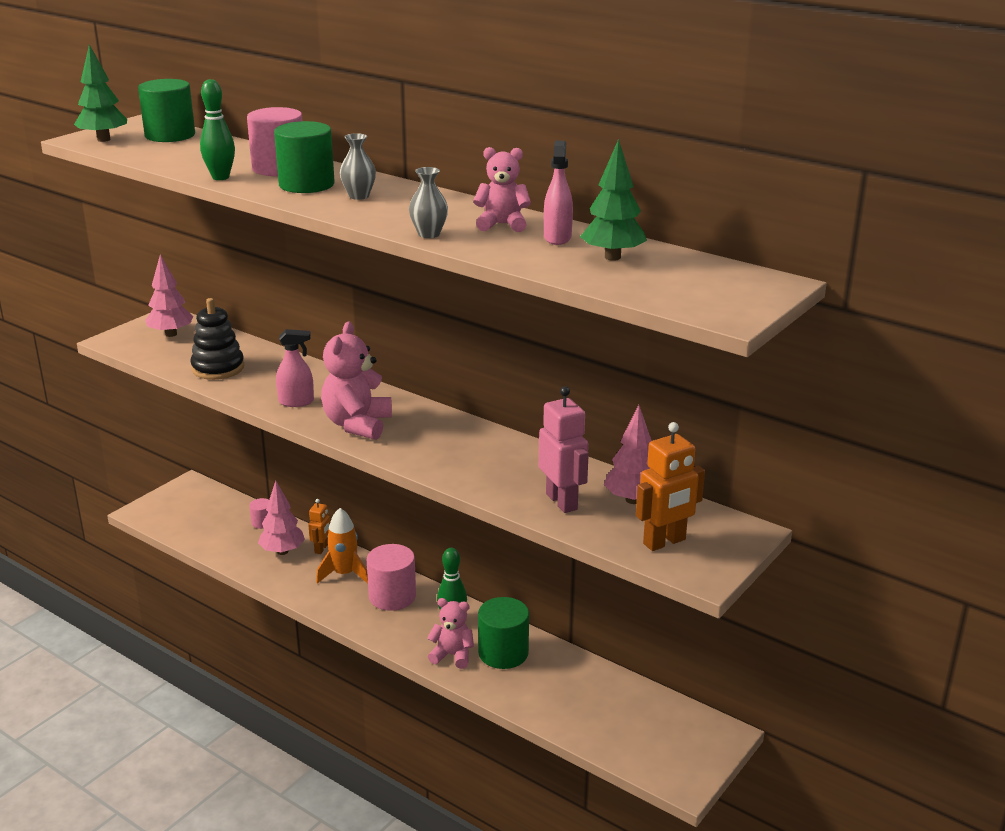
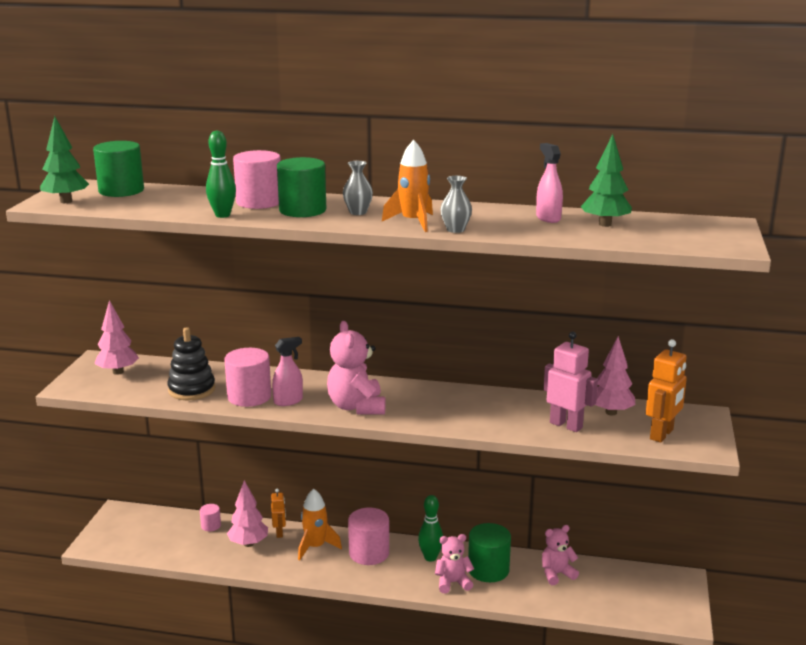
camera: 25 degrees left, 5 degrees down
(264, 388) = (249, 396): none -> pink cylinder
(397, 217) = (413, 222): none -> orange rocket
(502, 224) = (496, 215): pink teddy bear -> pink teddy bear (556, 574)

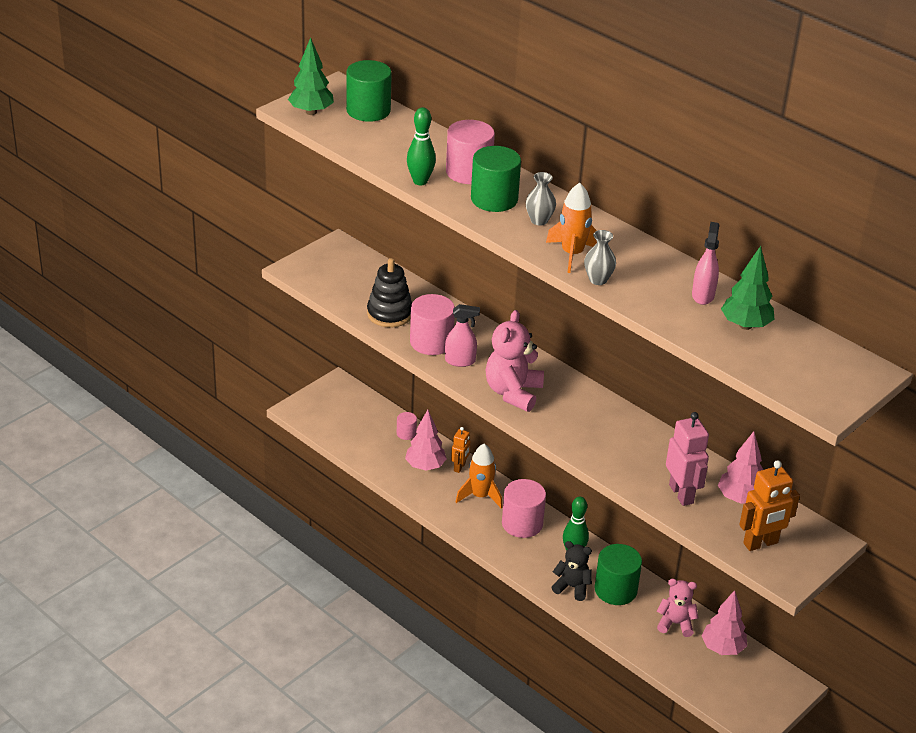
camera: 30 degrees right, 15 degrees up
(118, 372) = (344, 267): pink tree -> pink tree (722, 648)
(453, 583) = (572, 587): pink teddy bear -> black teddy bear

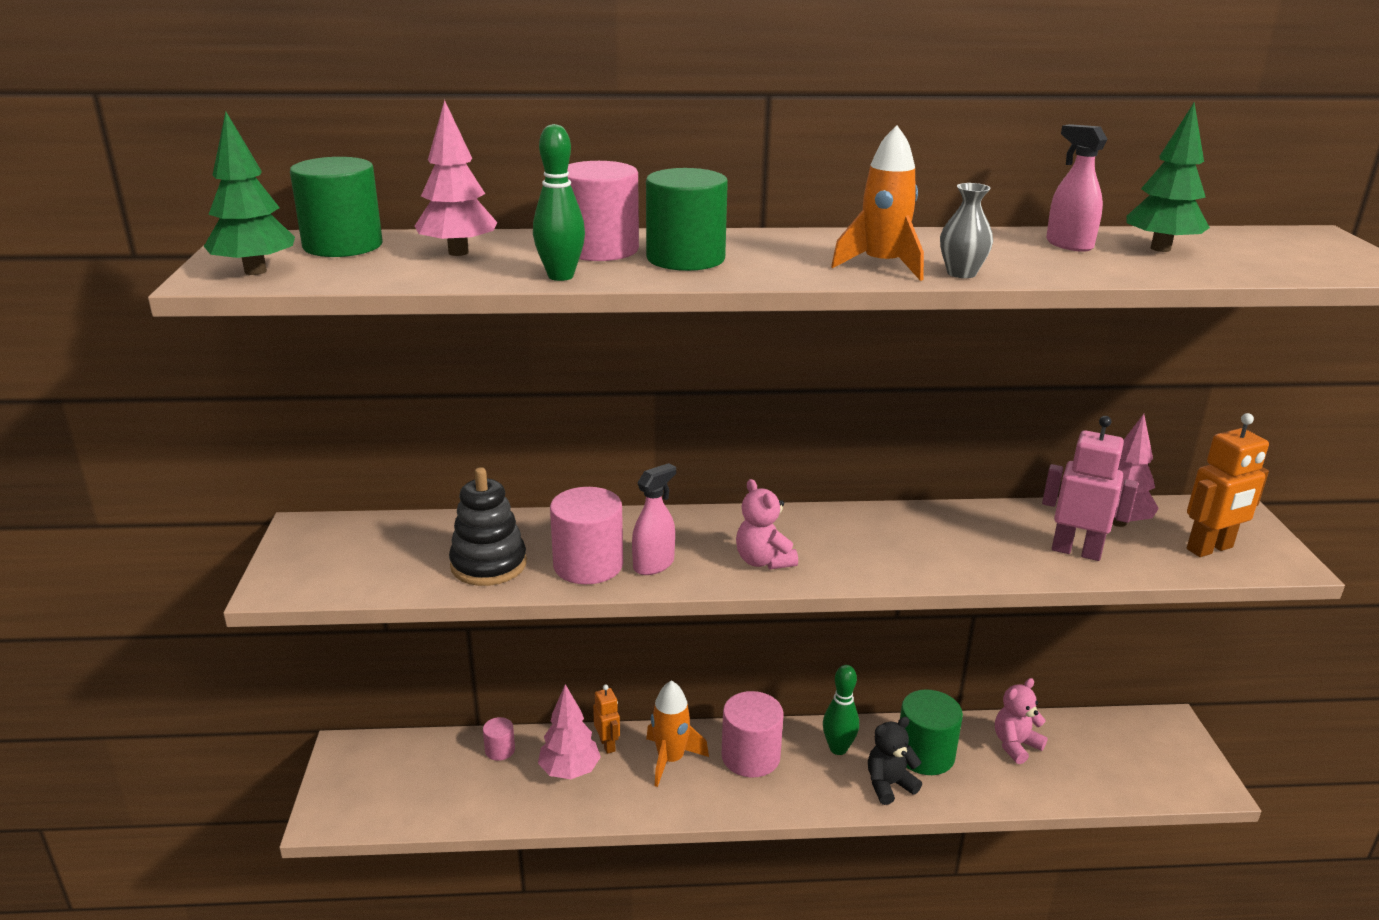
camera: 45 degrees left, 10 degrees down
(513, 393) = (763, 561): pink teddy bear -> pink teddy bear, size x0.64
(539, 220) = (777, 255): grey vase -> none
(722, 648) = (1080, 736): pink tree -> pink tree (458, 252)
(761, 543) = (1210, 549): orange robot -> orange robot turned 45 degrees clockwise

